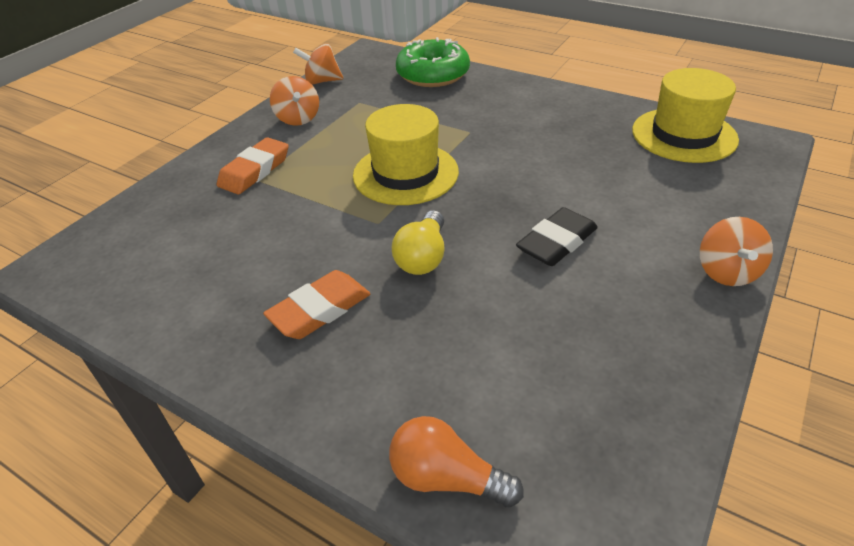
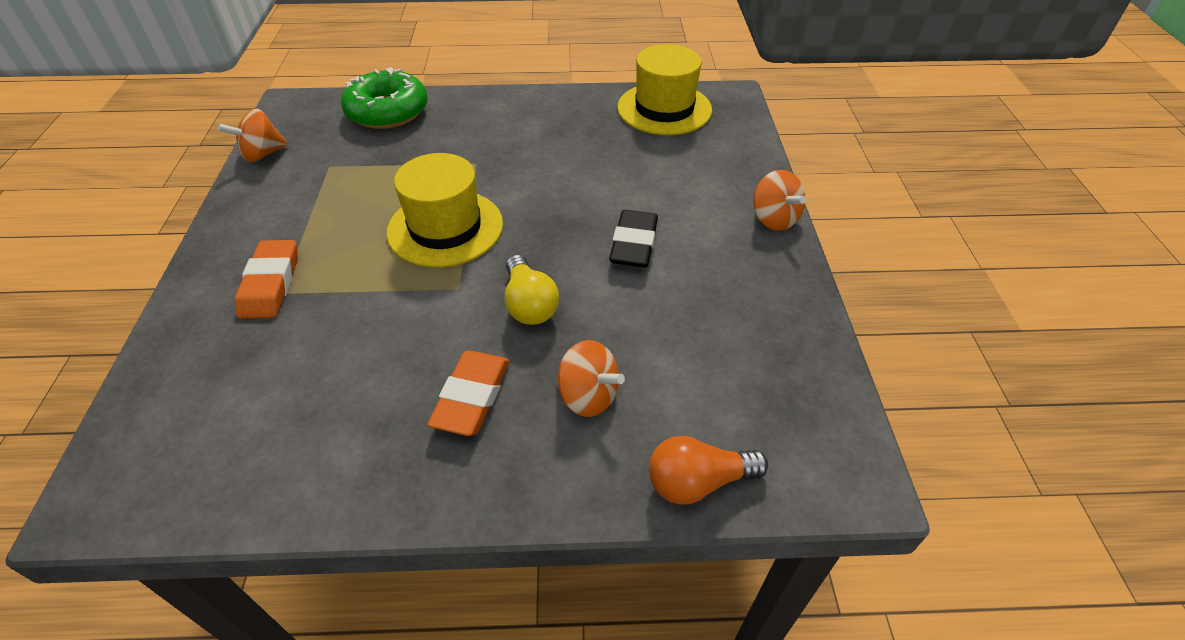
camera: 35 degrees left, 5 degrees up
(298, 119) = (271, 207): orange spinning top -> orange spinning top (588, 396)

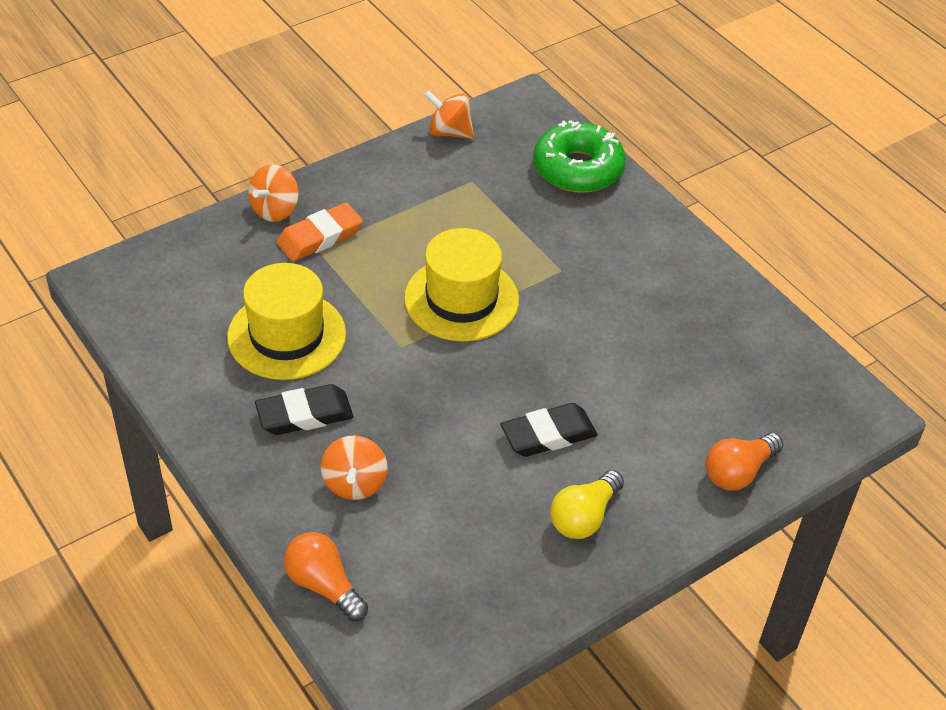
camera: 55 degrees right, 0 degrees up
(471, 397) = (304, 414): orange eraser -> black eraser
(529, 304) = (419, 400): yellow light bulb -> yellow light bulb (584, 517)
(664, 109) = (783, 366): yellow hat -> yellow hat (286, 335)
(743, 168) = (738, 472): none -> orange light bulb
(774, 219) = (675, 527): orange spinning top -> orange spinning top (275, 210)

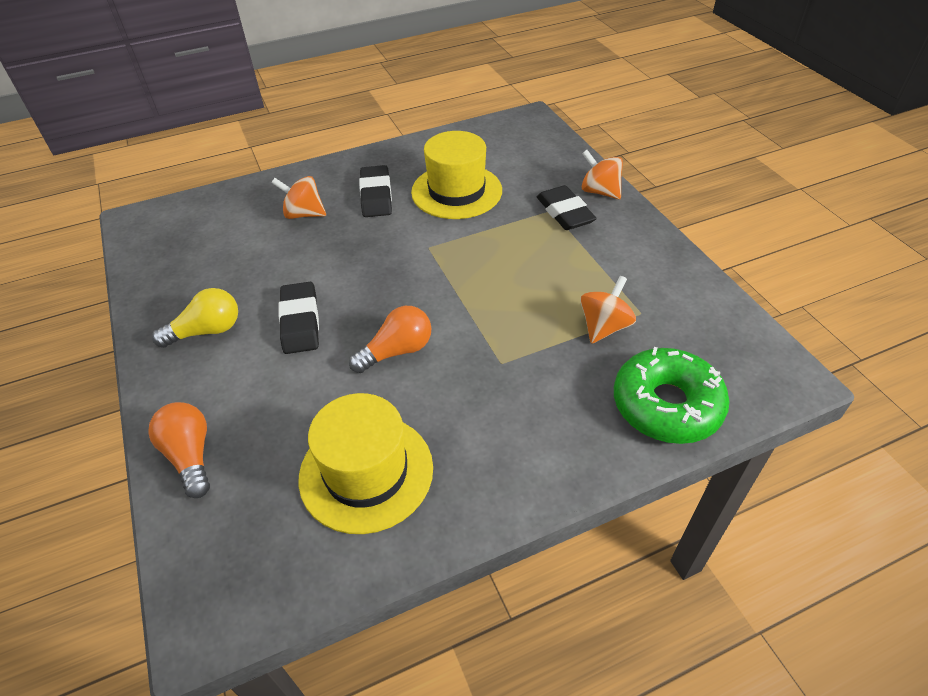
camera: 105 degrees right, 0 degrees up
(320, 237) = (564, 213): orange eraser -> black eraser
(324, 585) = (229, 196): orange light bulb -> orange light bulb (397, 351)
(449, 132) = (719, 305): orange spinning top -> orange spinning top (604, 327)
(461, 299) = (475, 287): yellow hat -> yellow hat (366, 472)
(584, 517) = (206, 331): yellow light bulb -> yellow light bulb turned 105 degrees clockwise

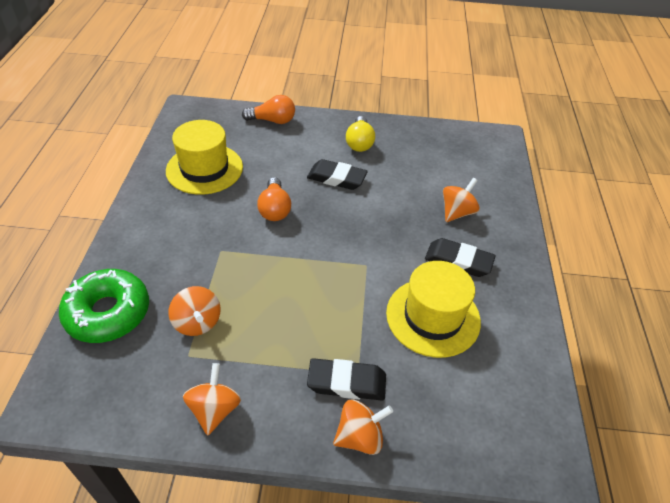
camera: 115 degrees right, 0 degrees up
(664, 269) = (214, 409): none -> orange spinning top

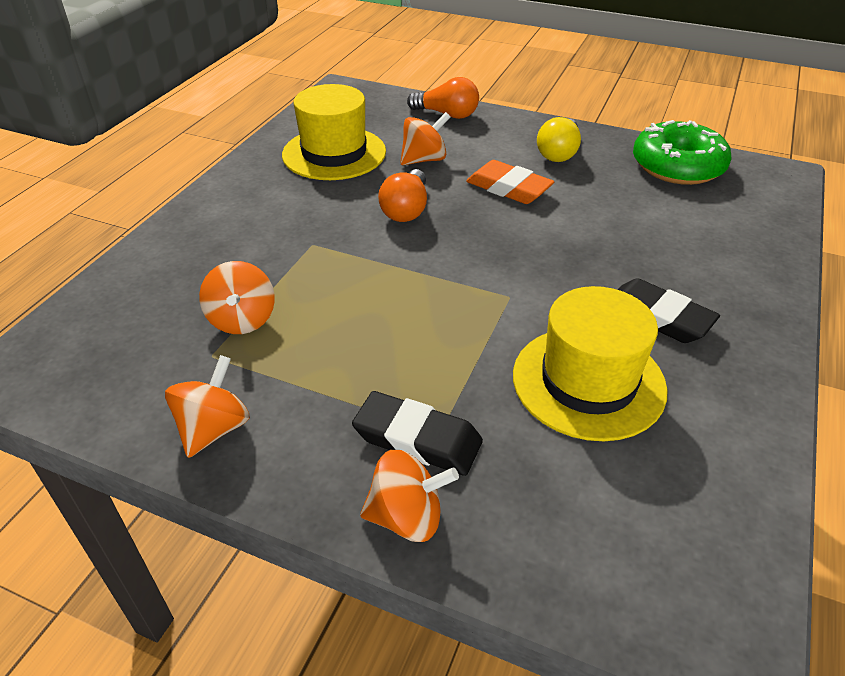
camera: 20 degrees right, 5 degrees down
(108, 313) = (137, 287): green donut -> green donut (677, 166)
(336, 178) = (508, 188): black eraser -> orange eraser
(457, 212) = (678, 256): orange spinning top -> orange spinning top (424, 160)

